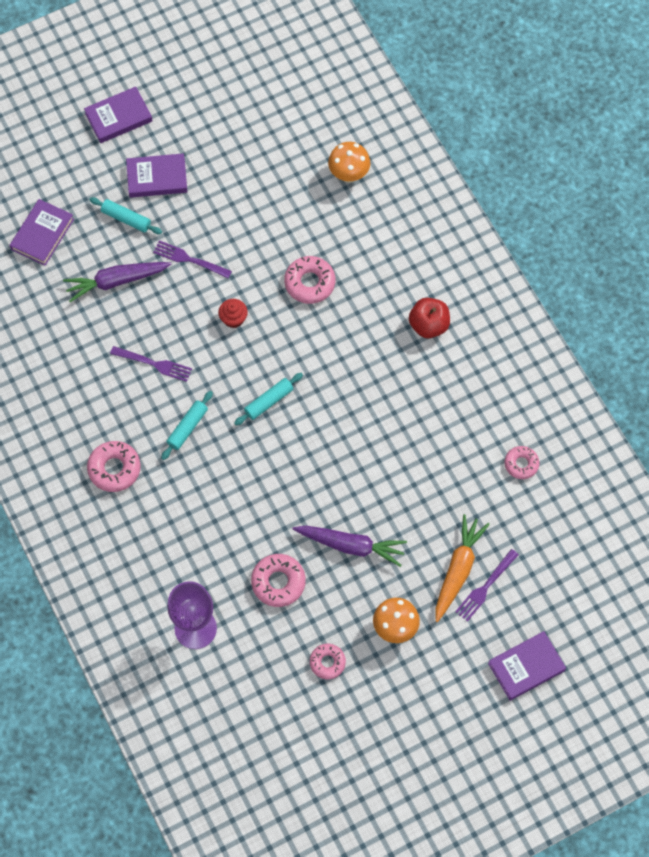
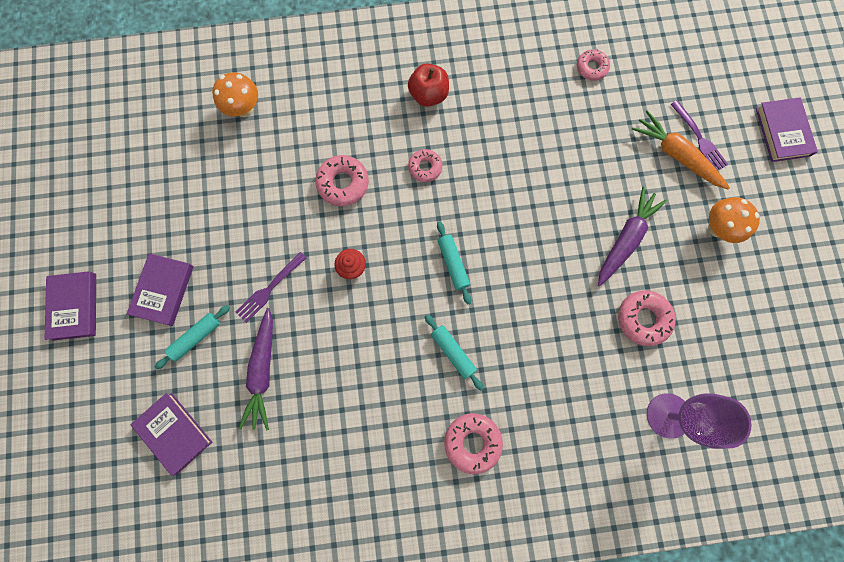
camera: 70 degrees left, 10 degrees up
(154, 364) = (371, 362): purple fork -> none
(327, 662) = (735, 301): pink donut -> pink donut (425, 167)

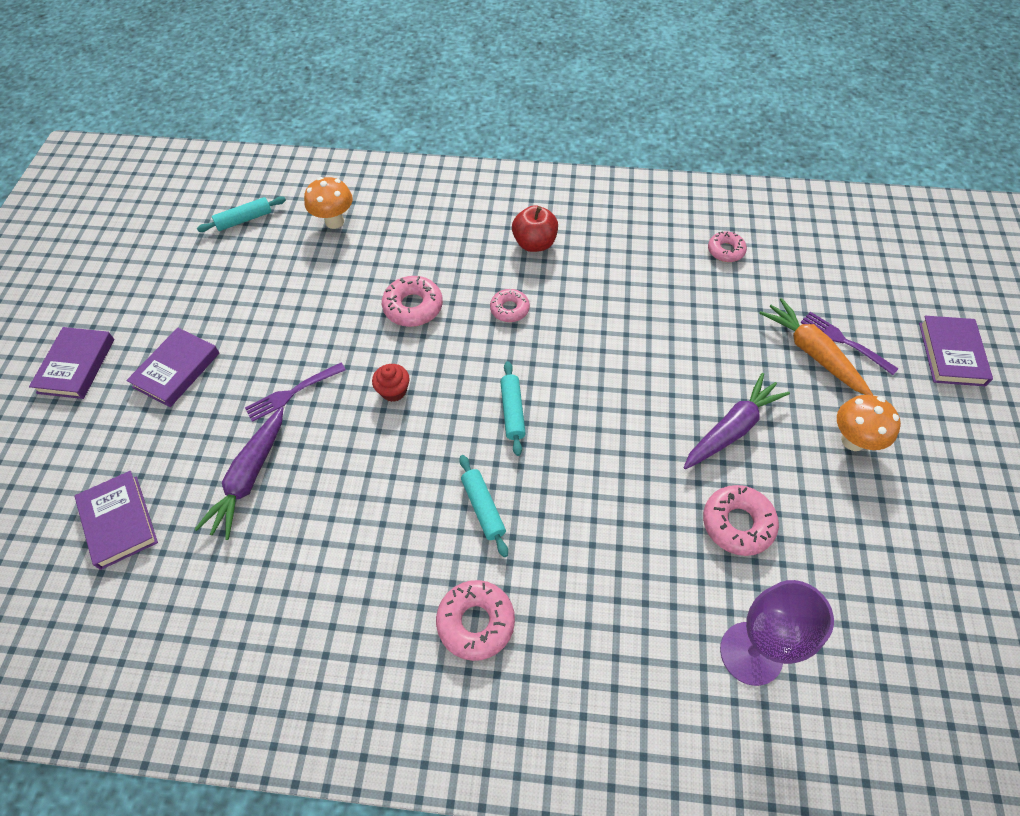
camera: 15 degrees right, 20 degrees down
(196, 337) = (190, 425): turquoise rolling pin -> turquoise rolling pin (244, 220)
(699, 138) = (844, 341): purple fork -> purple fork turned 150 degrees clockwise

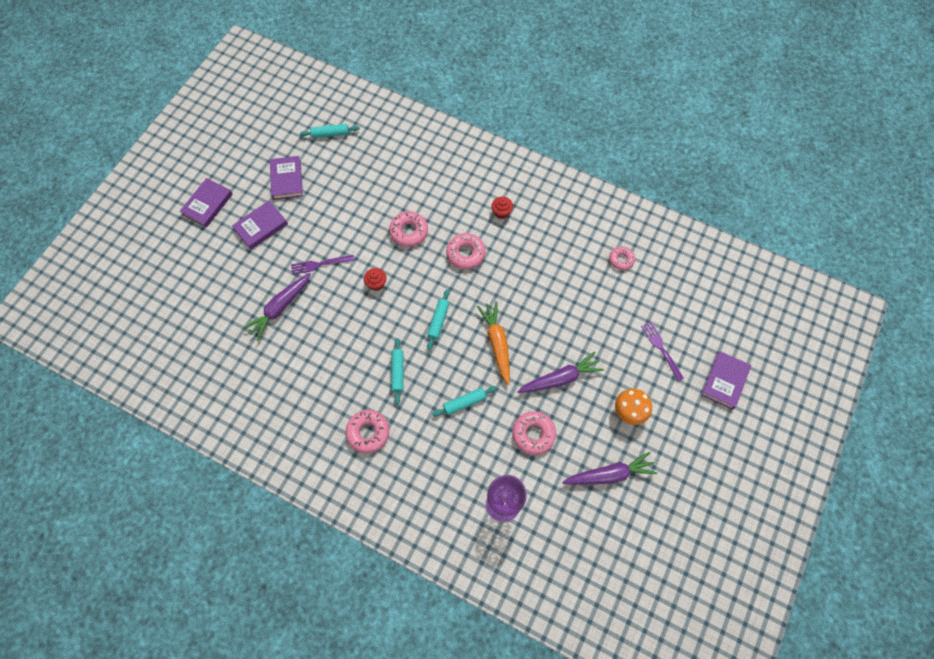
camera: 20 degrees right, 10 degrees up
(119, 521) = (206, 308): purple book -> purple book (287, 179)
(334, 221) = (384, 154): orange mushroom -> none
(509, 309) = (465, 253): pink donut -> pink donut, size x1.53
(534, 243) = (501, 212): red apple -> red cupcake
(609, 515) = (464, 402): none -> turquoise rolling pin
(812, 353) = (636, 349): orange carrot -> orange carrot (497, 343)
(881, 540) = (609, 474): none -> purple carrot

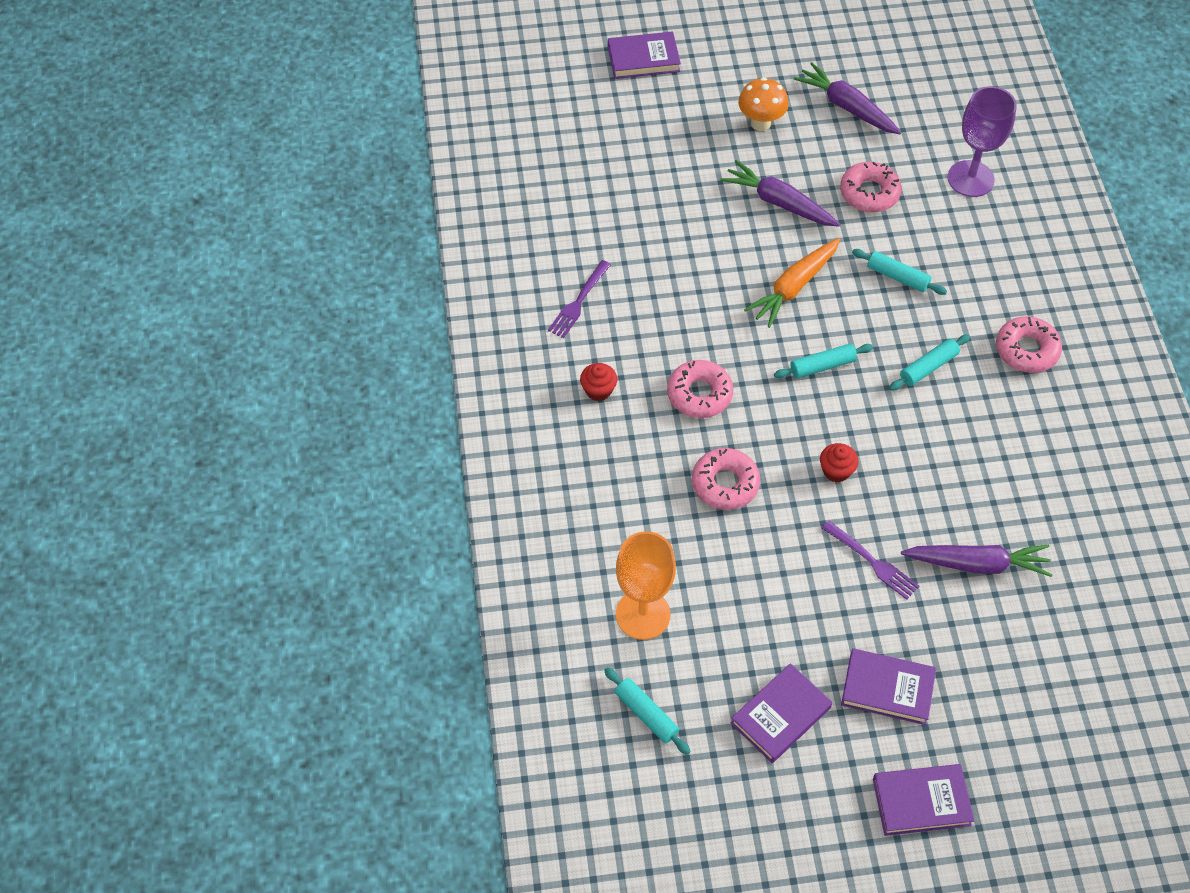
camera: 125 degrees left, 10 degrees down
(373, 159) = (643, 614): none -> orange goblet
(621, 259) = (561, 222): pink donut -> none
(661, 348) = (653, 129): purple fork -> purple fork (578, 302)

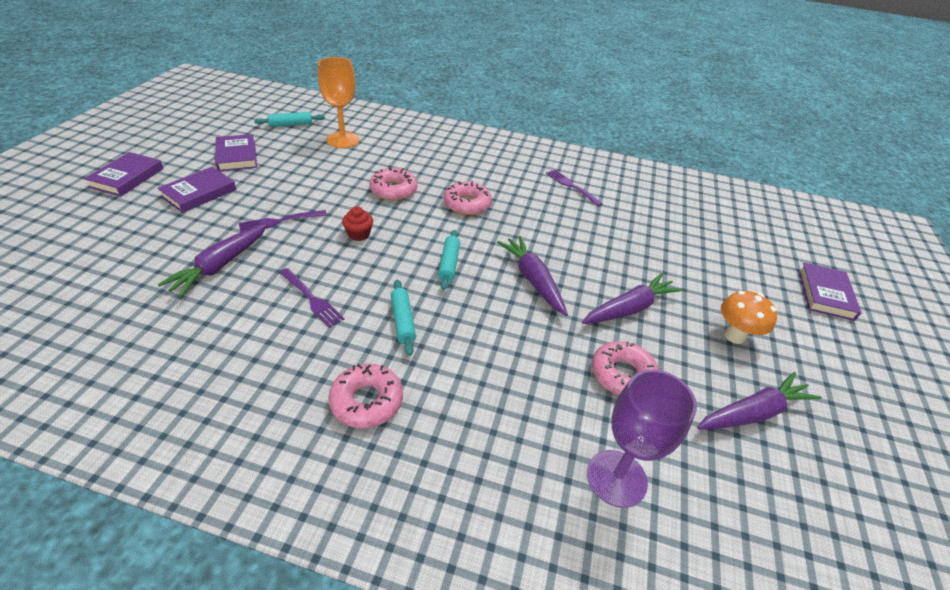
camera: 110 degrees right, 15 degrees down
(598, 390) = (498, 172): red cupcake -> none
(793, 287) = (533, 280): orange carrot -> purple carrot
(897, 277) = (510, 347): turquoise rolling pin -> none
(958, 454) = (312, 299): none -> purple fork

